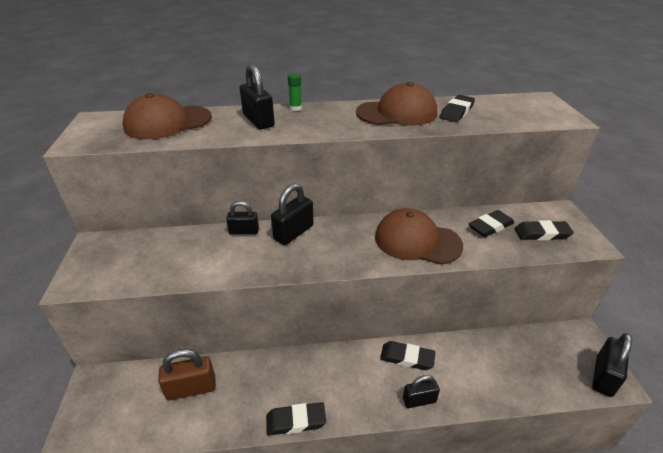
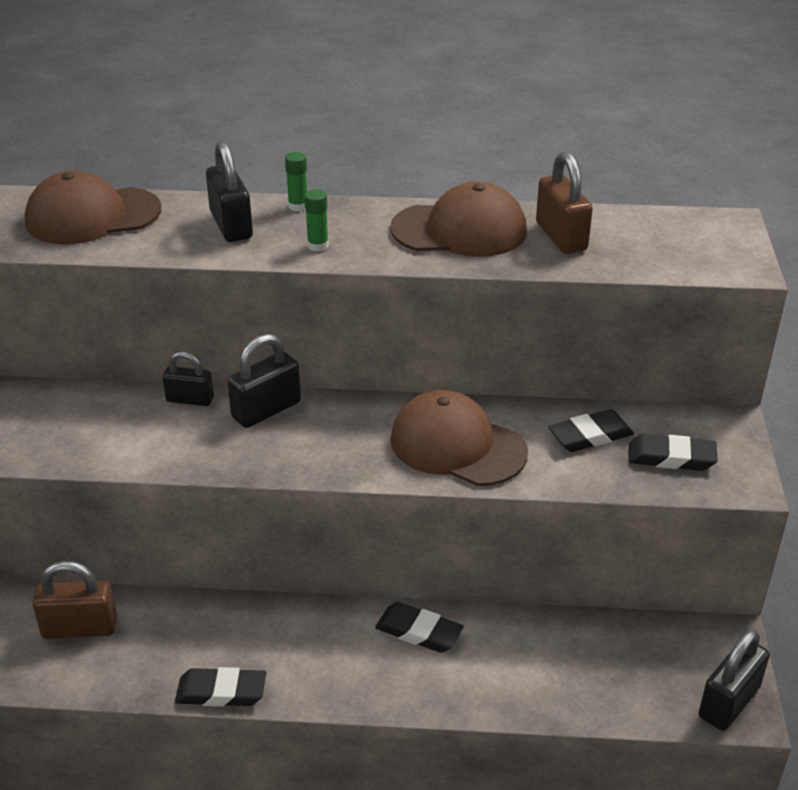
camera: 10 degrees right, 0 degrees up
(316, 127) = (318, 246): none -> green glue stick
(419, 400) = (415, 692): black padlock -> none
(456, 112) = (561, 237): black eraser -> brown padlock

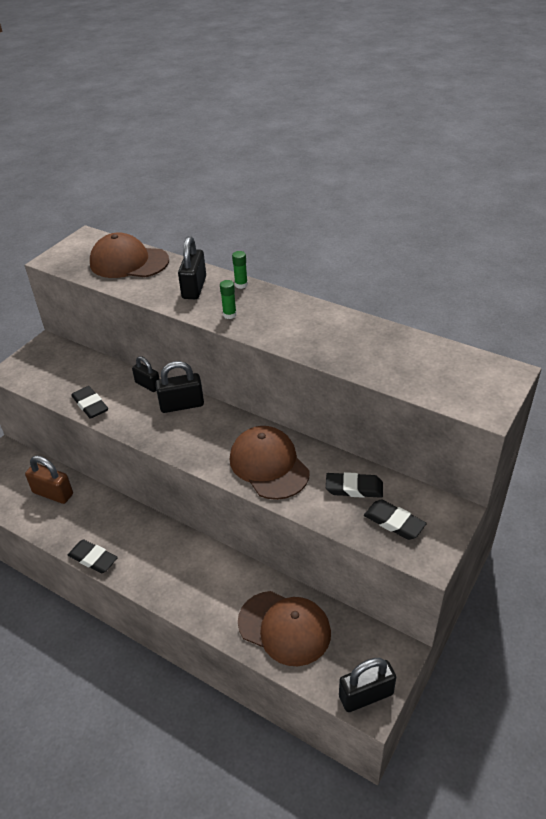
camera: 30 degrees right, 5 degrees up
(419, 631) = (216, 568): black eraser -> black eraser (90, 405)
(459, 230) = (321, 327): brown cap -> brown cap (284, 628)
(561, 237) = (381, 350): brown padlock -> none

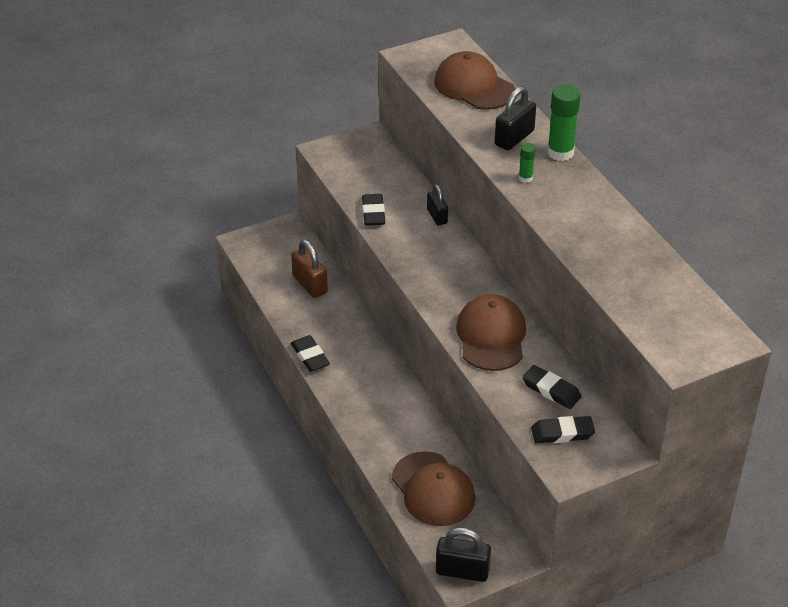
camera: 30 degrees right, 0 degrees up
(182, 405) = (454, 248): black padlock -> none
(241, 285) = (560, 153): green glue stick -> green glue stick, size x1.91
(394, 522) = (562, 433): black eraser -> black eraser turned 75 degrees counterclockwise

